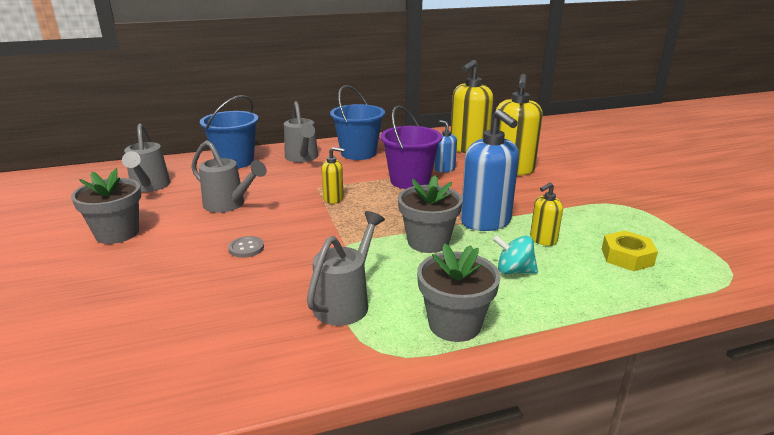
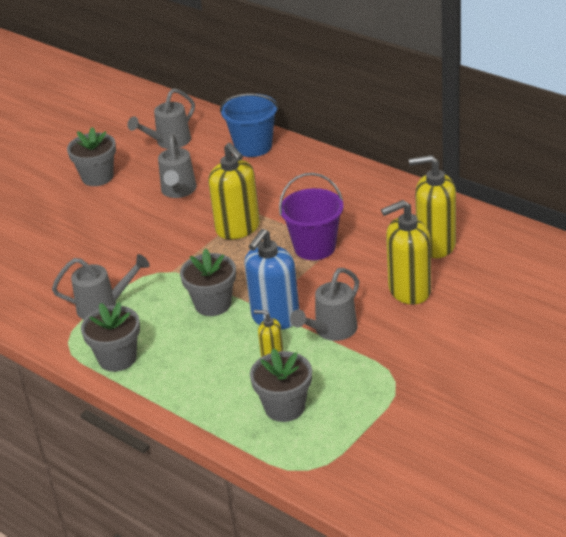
camera: 60 degrees right, 10 degrees up
(246, 248) = (128, 235): grey button -> none
(302, 158) = (299, 171): grey watering can -> grey watering can (331, 331)
(333, 198) = (238, 228): yellow soap dispenser -> yellow soap dispenser, size x1.95
(358, 153) = (345, 192): blue bucket -> none
(444, 169) = (364, 253): blue soap dispenser -> none
(514, 271) = (207, 359): turquoise spinning top -> none
(627, 257) = (284, 407): yellow nut -> grey flower pot

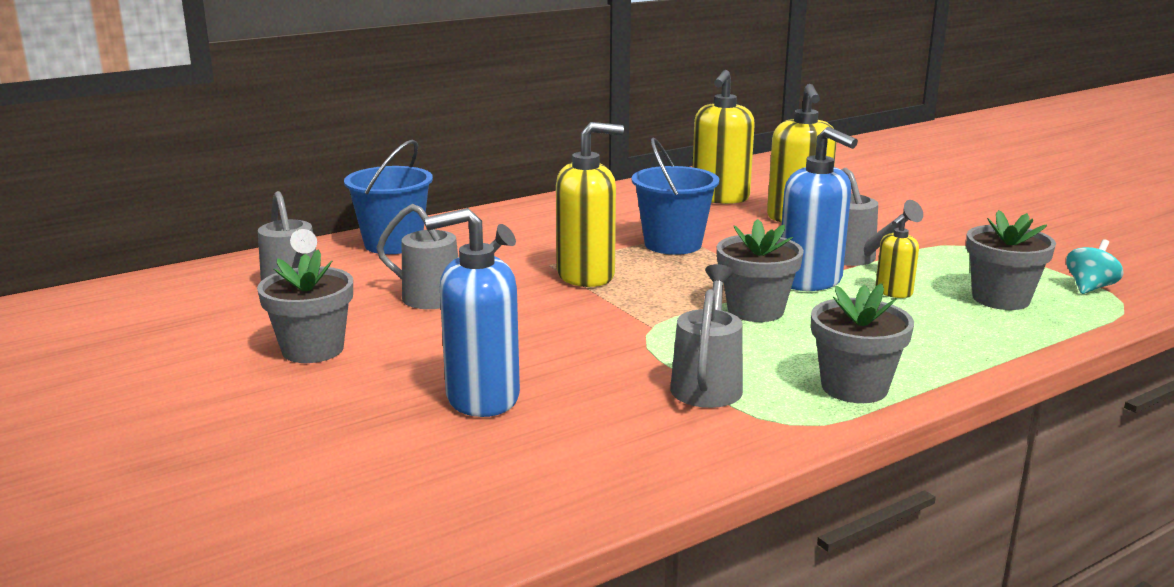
camera: 75 degrees left, 15 degrees down
(63, 242) = (481, 398): none -> blue soap dispenser
(314, 247) = (673, 244): purple bucket -> blue bucket
(331, 452) = (1089, 287): none -> turquoise spinning top

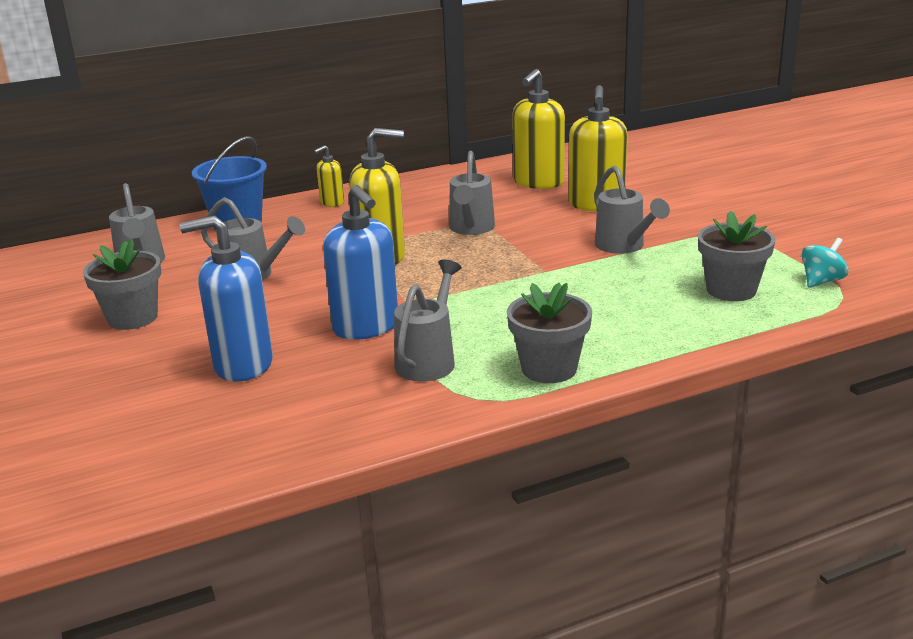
camera: 10 degrees right, 5 degrees up
(673, 244) = (471, 228): blue bucket -> grey watering can
(755, 310) = (506, 294): grey flower pot -> none
(810, 281) = (570, 268): blue soap dispenser -> blue soap dispenser (366, 327)
(893, 292) = (638, 281): yellow soap dispenser -> yellow soap dispenser (332, 203)

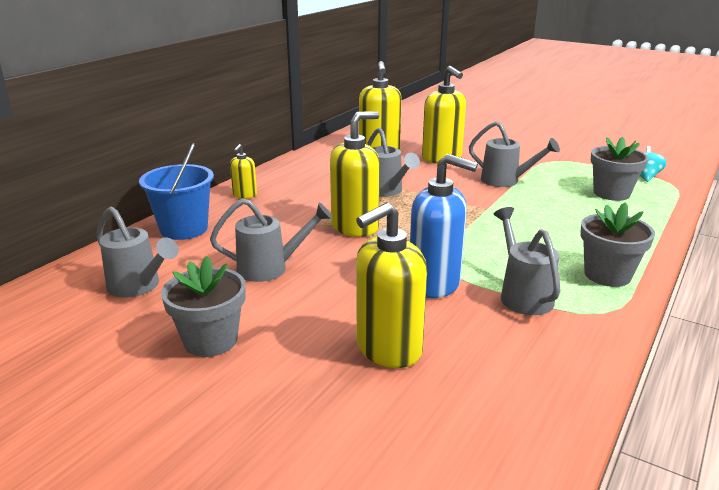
camera: 35 degrees left, 0 degrees up
(243, 365) = (388, 349): blue soap dispenser -> yellow soap dispenser

